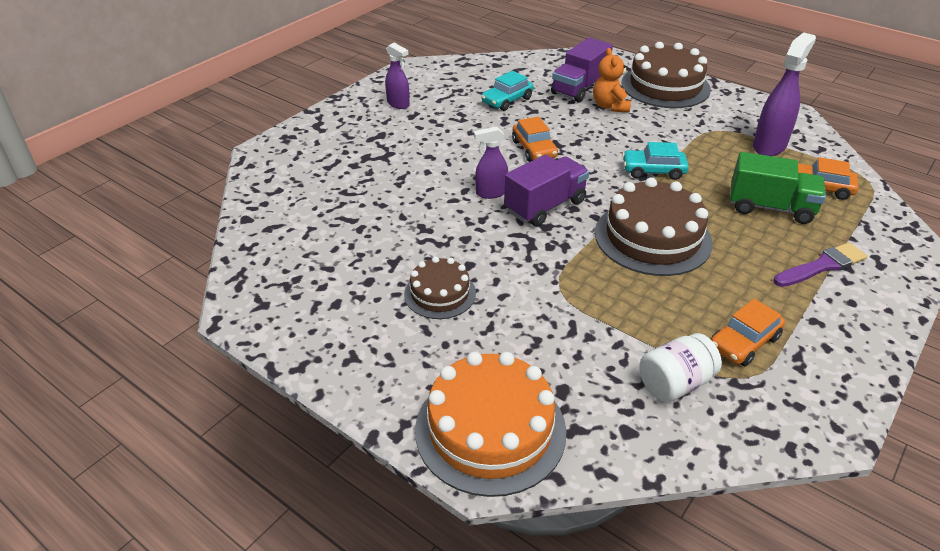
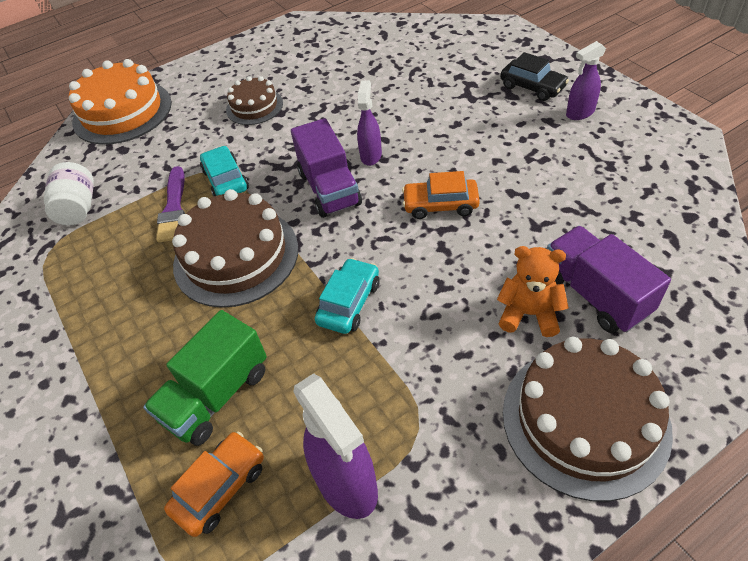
camera: 115 degrees right, 10 degrees up
(365, 126) = (532, 87): none -> black car
(507, 100) = (571, 206): turquoise car -> turquoise car (225, 180)
(744, 342) = (75, 268): orange car -> none
(822, 266) = (101, 388): purple brush -> purple brush (174, 208)

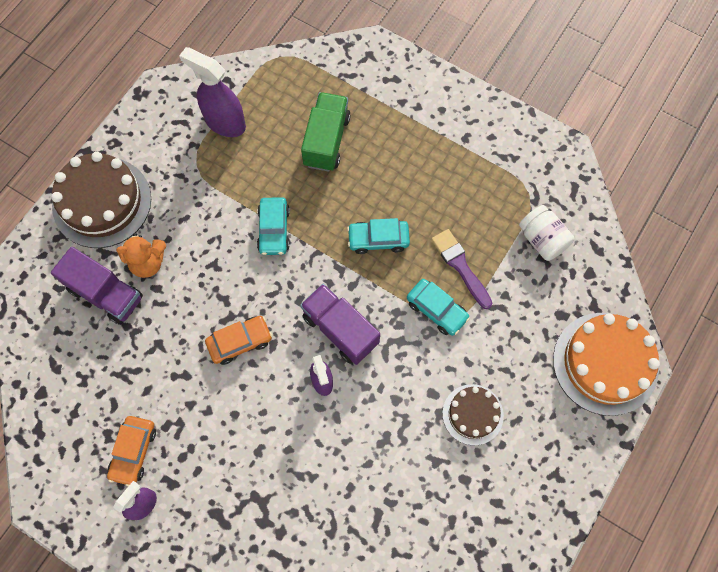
camera: 150 degrees right, 20 degrees up
(220, 487) = (293, 97): orange car -> orange car (134, 452)
(236, 256) = (378, 239): brown cake -> turquoise car
(532, 87) = (198, 535): black car -> none

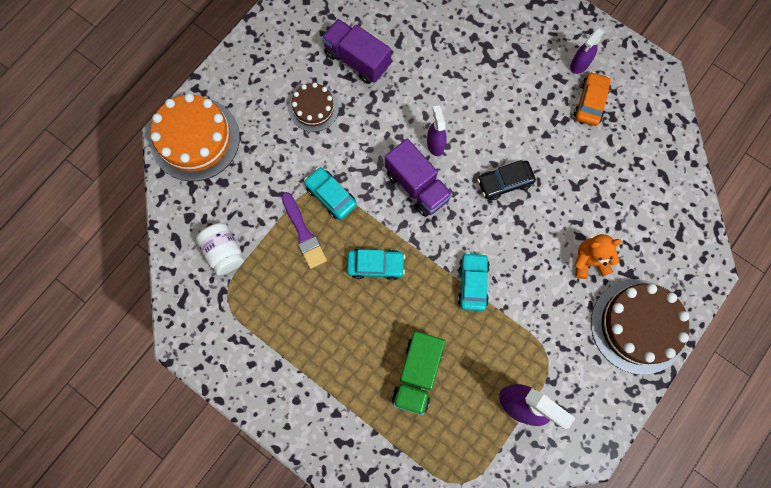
camera: 175 degrees left, 5 degrees up
(106, 293) = (625, 235): purple truck -> purple truck (357, 60)
(240, 342) = (504, 182): orange car -> black car

